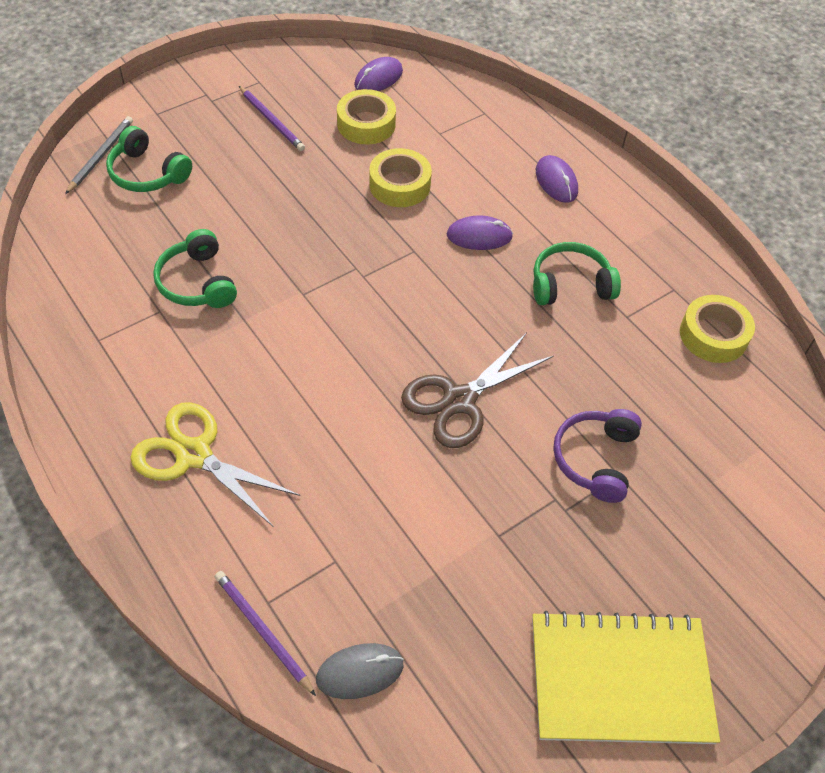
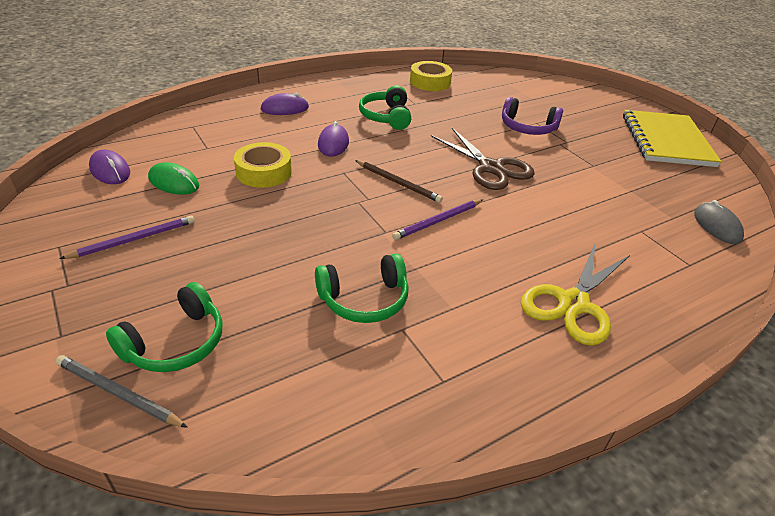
camera: 85 degrees left, 15 degrees down
(262, 631) = (714, 268): purple pencil -> purple pencil (438, 221)
(366, 124) = (174, 182): yellow tape -> green mouse
(401, 302) = (398, 183): none -> brown pencil

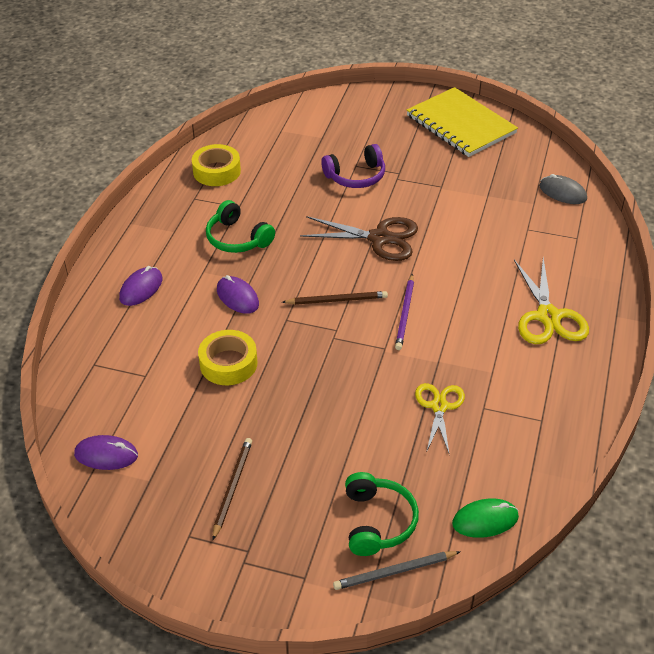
camera: 40 degrees left, 5 degrees up
(134, 239) = (232, 487): purple pencil -> brown pencil
(174, 182) = (176, 424): green mouse -> green mouse (485, 520)
(364, 299) = (439, 406): green headphones -> yellow scissors

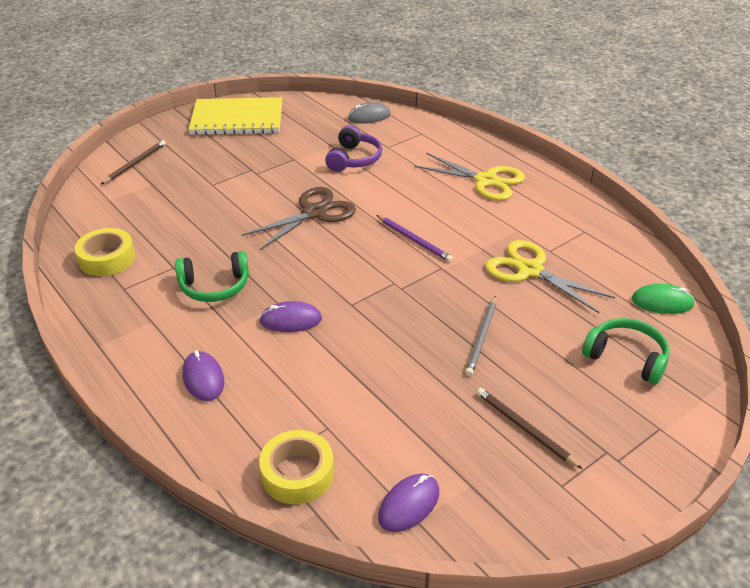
camera: 55 degrees left, 5 degrees down
(228, 363) = (369, 363): yellow tape -> yellow tape (297, 473)
(337, 300) = (360, 266): brown pencil -> brown pencil (135, 164)
(356, 176) = (226, 190): purple headphones -> purple headphones (354, 159)
(394, 572) = (684, 372): grey pencil -> grey pencil (481, 337)
(439, 406) = (530, 270): yellow scissors -> yellow scissors, size x1.51
(485, 520) = (662, 302): green mouse -> green mouse turned 75 degrees clockwise

